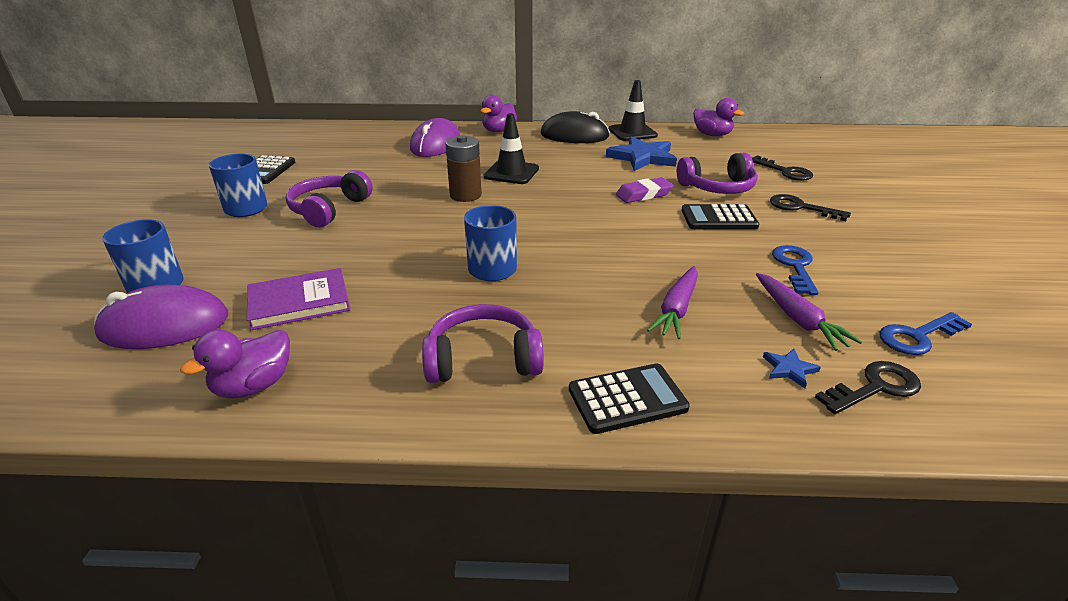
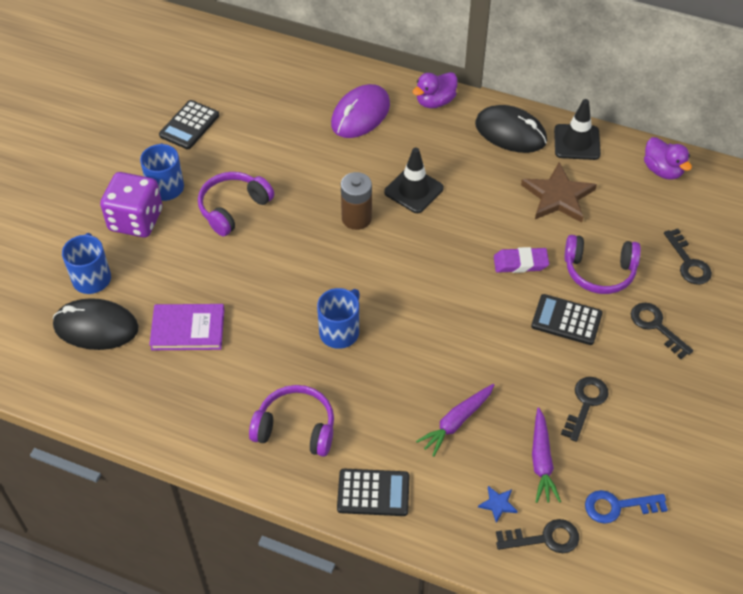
camera: 20 degrees right, 20 degrees up
(164, 325) = (96, 327): purple mouse -> black mouse
(212, 234) = (136, 220): none -> purple dice
(254, 386) = (146, 405): purple duck -> none
(642, 157) = (558, 196): blue star -> brown star
(795, 266) = (585, 403): blue key -> black key

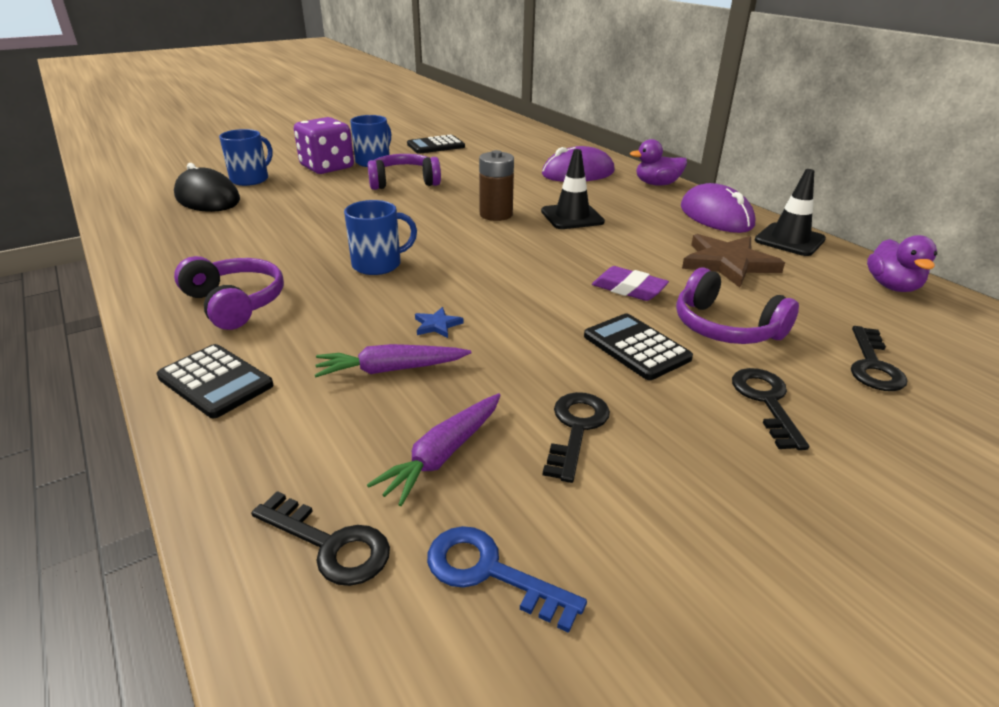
camera: 35 degrees right, 20 degrees down
(188, 329) = (263, 220): purple book -> none
(498, 504) = (326, 468): blue star -> blue star (437, 325)
(510, 133) = (716, 216): black mouse -> purple mouse
(585, 403) = (576, 429): black key -> black key turned 45 degrees counterclockwise

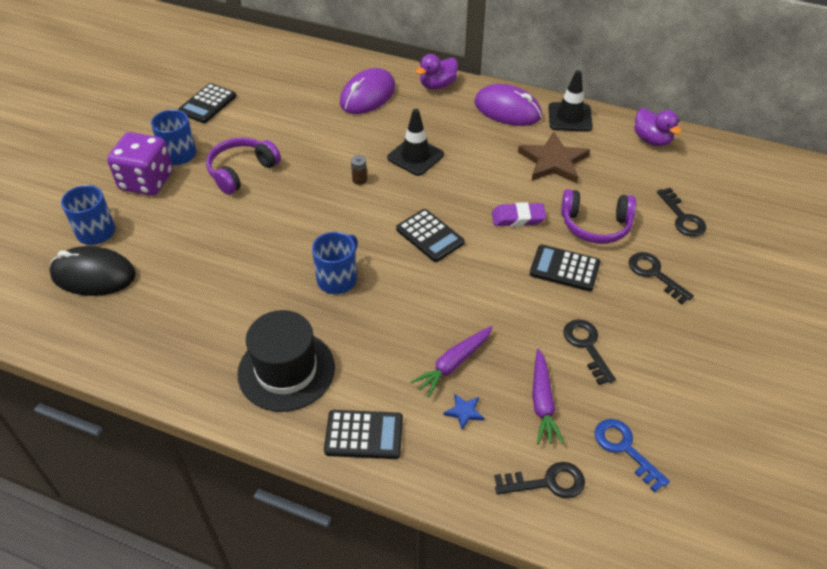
camera: 35 degrees left, 15 degrees up
(235, 303) = (286, 370): purple headphones -> black hat
(437, 325) = (440, 313): blue star -> blue star (464, 412)
(490, 572) = (625, 449): blue key -> blue key turned 60 degrees clockwise
(496, 214) = (359, 180): brown battery -> brown battery, size x0.51
(510, 268) = (430, 236): none -> black calculator

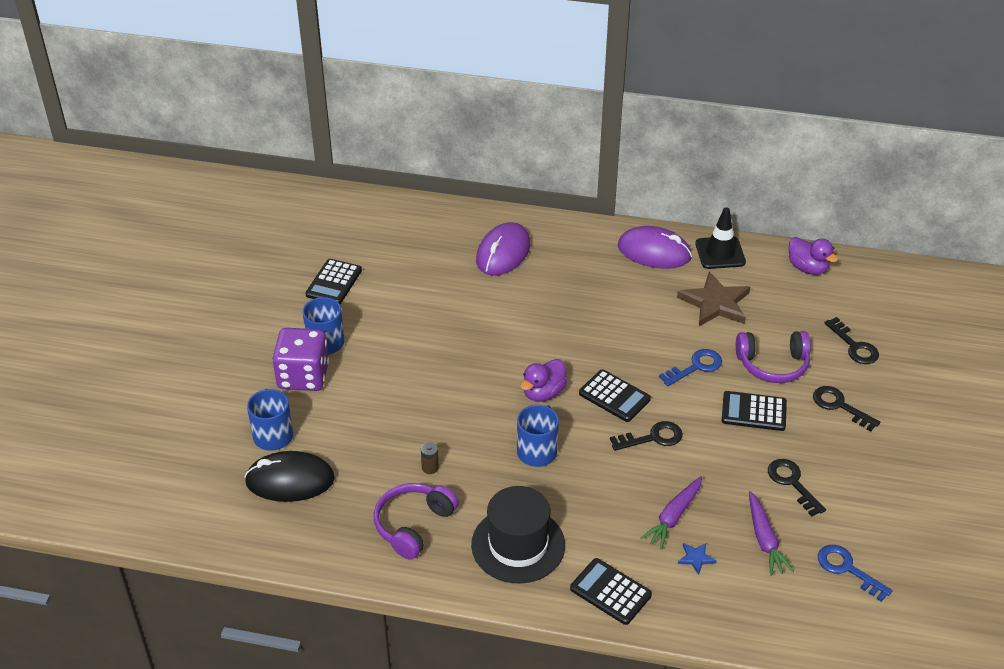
camera: 10 degrees left, 5 degrees down
(242, 171) = (400, 353): purple headphones -> purple headphones (413, 525)
(359, 180) = (525, 347): brown battery -> brown battery (430, 467)
(364, 435) = (610, 592): black calculator -> black calculator turned 135 degrees counterclockwise
(415, 156) = (574, 315): black traffic cone -> none
(437, 85) = (573, 232): purple duck -> purple duck (543, 393)
(518, 218) = (696, 367): purple eraser -> blue key
(547, 482) = (786, 608): black key -> black key (652, 438)

